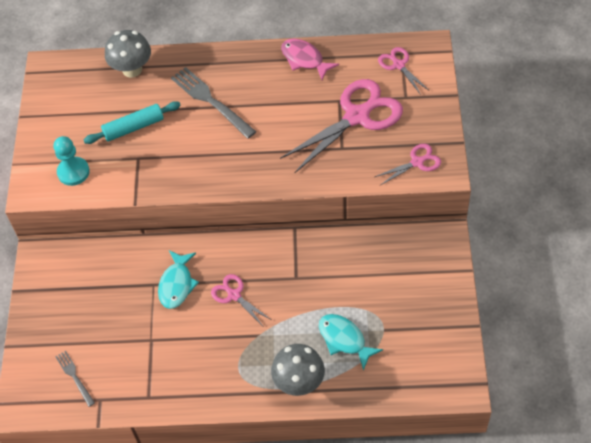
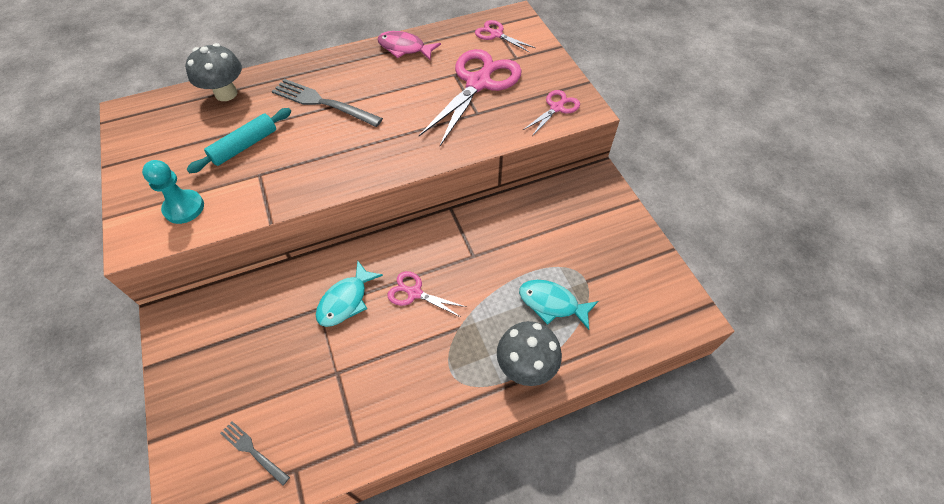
camera: 25 degrees left, 0 degrees up
(177, 284) = (346, 300): turquoise fish -> turquoise fish turned 45 degrees clockwise

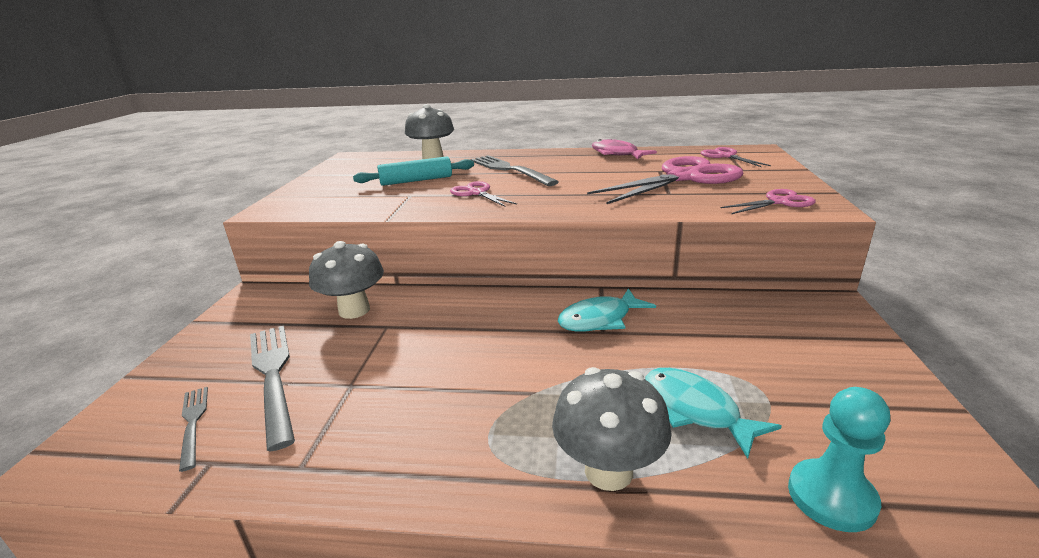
camera: 30 degrees right, 30 degrees down
(184, 208) = (328, 201): turquoise pawn -> turquoise pawn (831, 497)
(272, 389) = (272, 375): none -> grey fork
(279, 302) = (354, 310): none -> grey mushroom
(346, 300) = (420, 328): turquoise fish -> turquoise fish (599, 319)
(414, 293) = (502, 343): pink scissors -> pink scissors (476, 193)

